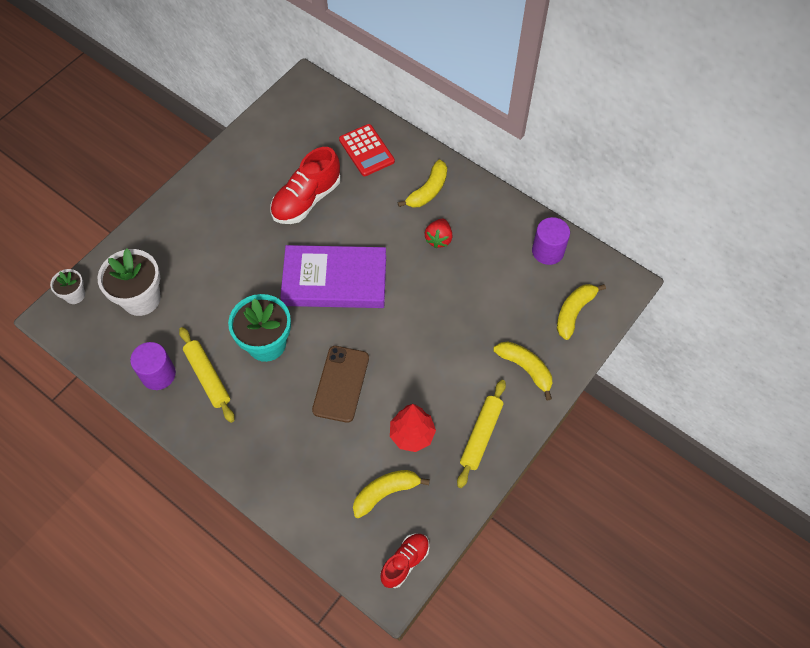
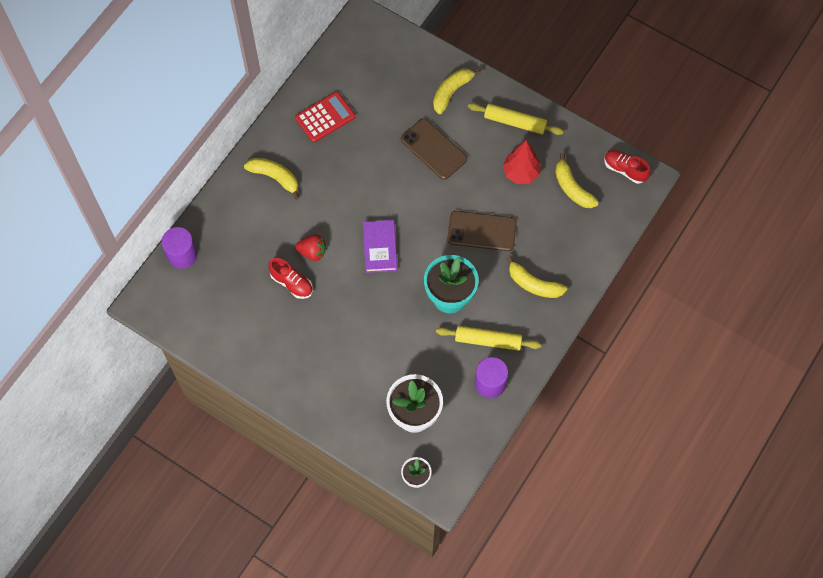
camera: 95 degrees left, 5 degrees up
(207, 377) = (488, 341): yellow rolling pin -> yellow rolling pin turned 45 degrees clockwise
(306, 199) = (291, 283): red shoe -> red shoe, size x0.60
(335, 280) = (379, 247): purple book -> purple book, size x0.56
(366, 150) = (230, 235): red calculator -> red calculator (325, 117)
(438, 239) = (328, 165): red strawberry -> red strawberry (312, 252)
(450, 343) = (433, 149): none -> brown phone
(547, 251) = (335, 77): purple cylinder -> purple cylinder (182, 255)
(574, 312) = (394, 57): yellow banana -> yellow banana (533, 284)

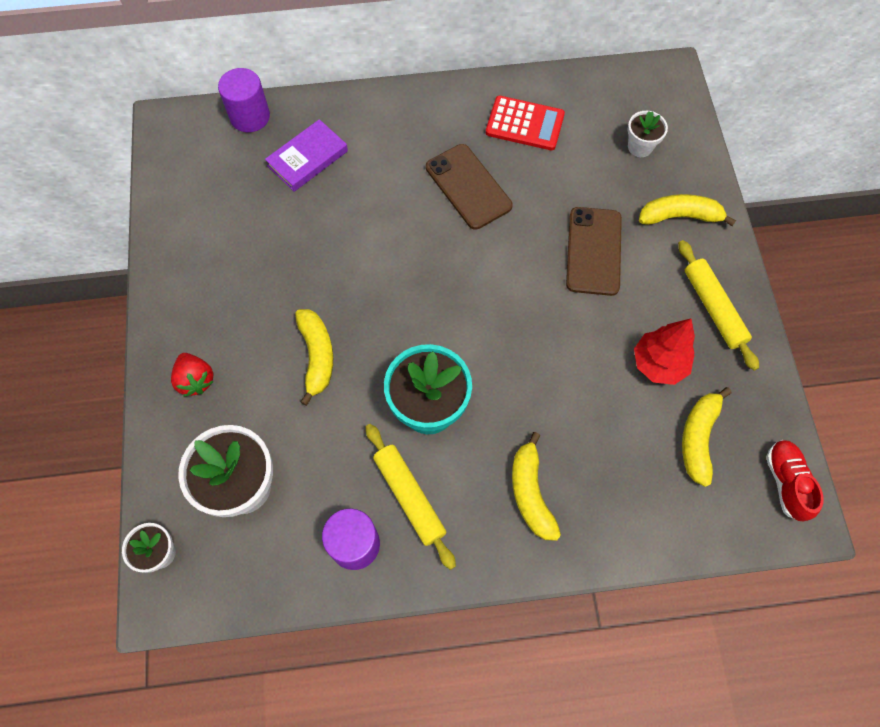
camera: 50 degrees right, 0 degrees up
(275, 177) = (412, 131): yellow banana -> yellow banana (317, 356)
(291, 283) = (303, 235): red shoe -> none
(312, 252) = (358, 227): red strawberry -> red strawberry (196, 380)
(379, 247) = (423, 288): purple book -> purple book (307, 158)
(393, 74) = (640, 147): none -> white flower pot
(481, 231) = (543, 379): brown phone -> brown phone (468, 186)

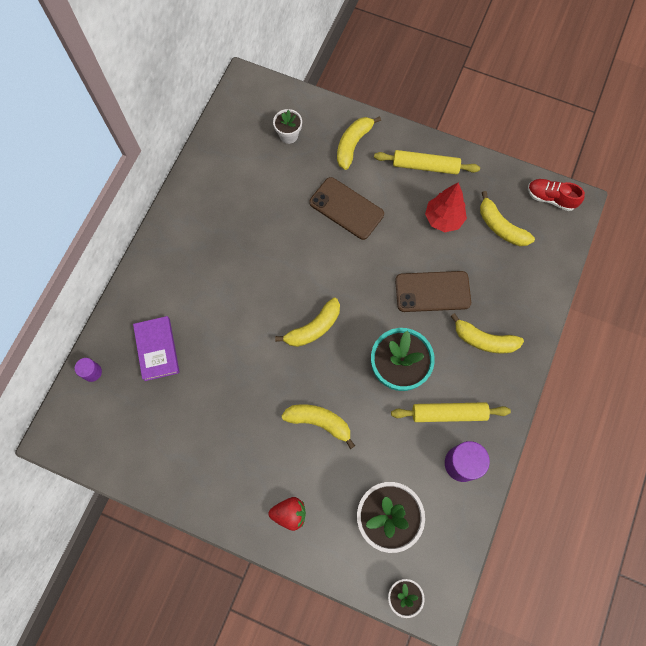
camera: 60 degrees left, 5 degrees up
(250, 116) = (92, 372): purple cylinder -> purple cylinder, size x0.57
(424, 293) = (313, 328): none -> yellow banana
(468, 186) = (250, 255): brown phone -> brown phone (432, 291)
(525, 124) = (224, 192): red calculator -> none

